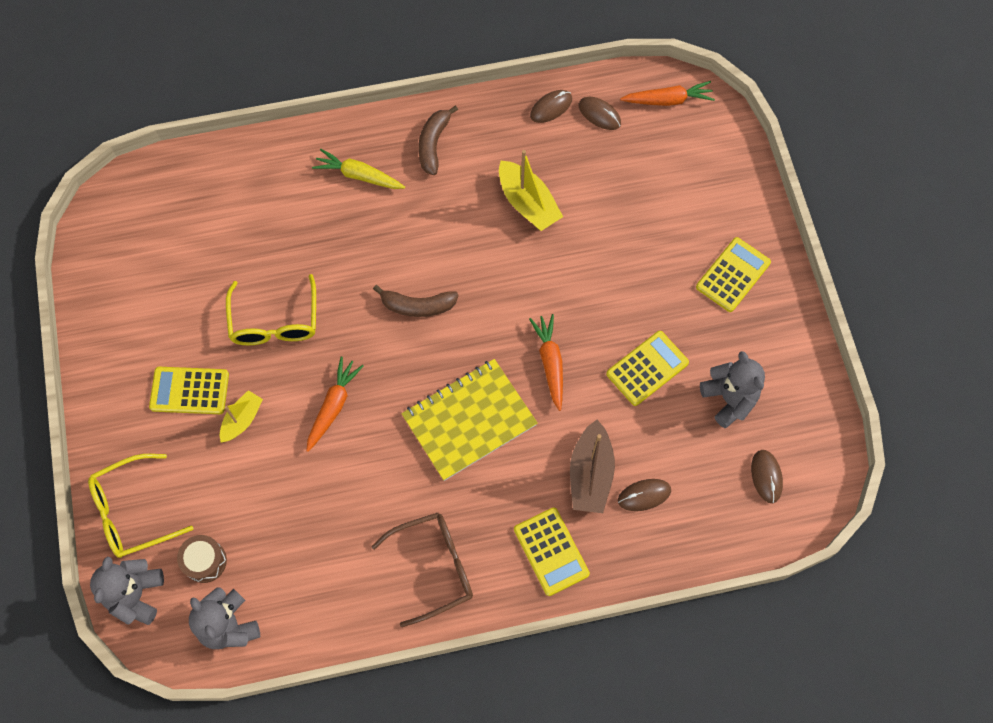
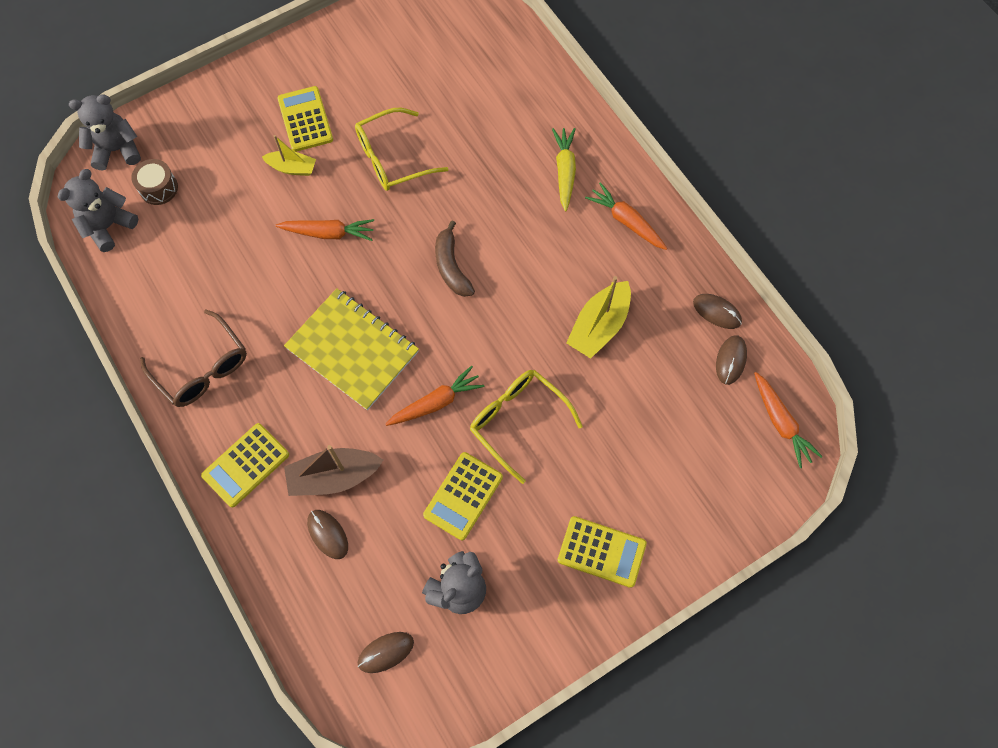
camera: 70 degrees right, 0 degrees up
(132, 512) = (186, 120): yellow glasses -> yellow glasses (517, 421)
(433, 144) = (626, 221): brown banana -> orange carrot
(647, 368) = (463, 496): yellow calculator -> yellow calculator turned 90 degrees clockwise

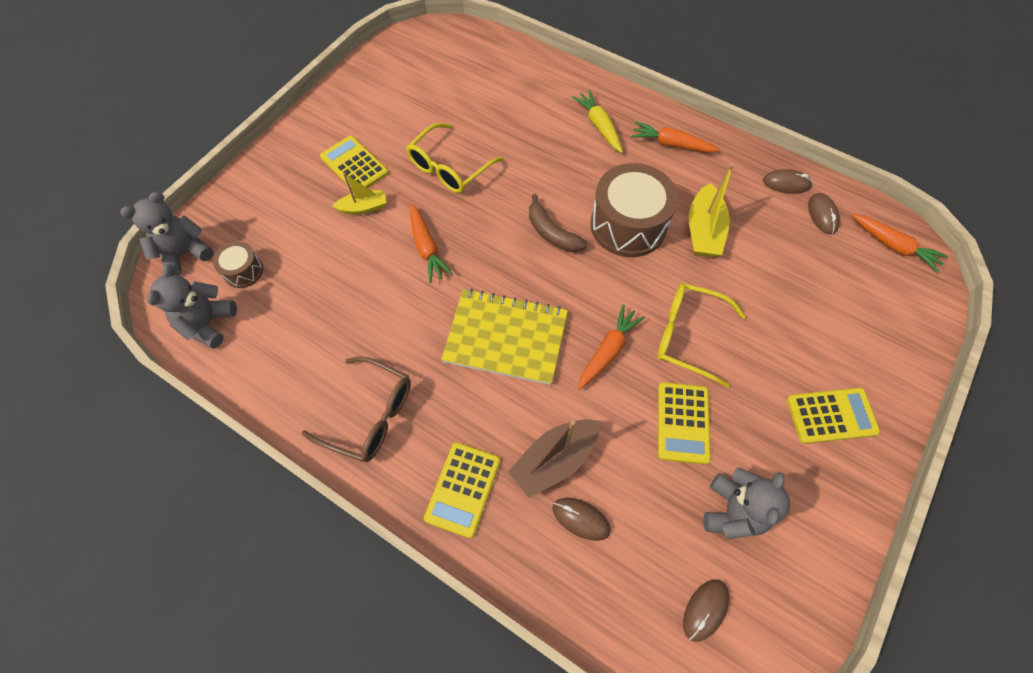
camera: 25 degrees left, 5 degrees down
(328, 233) = (427, 248): orange carrot -> orange carrot turned 90 degrees clockwise
(529, 289) = (628, 225): none -> brown drum

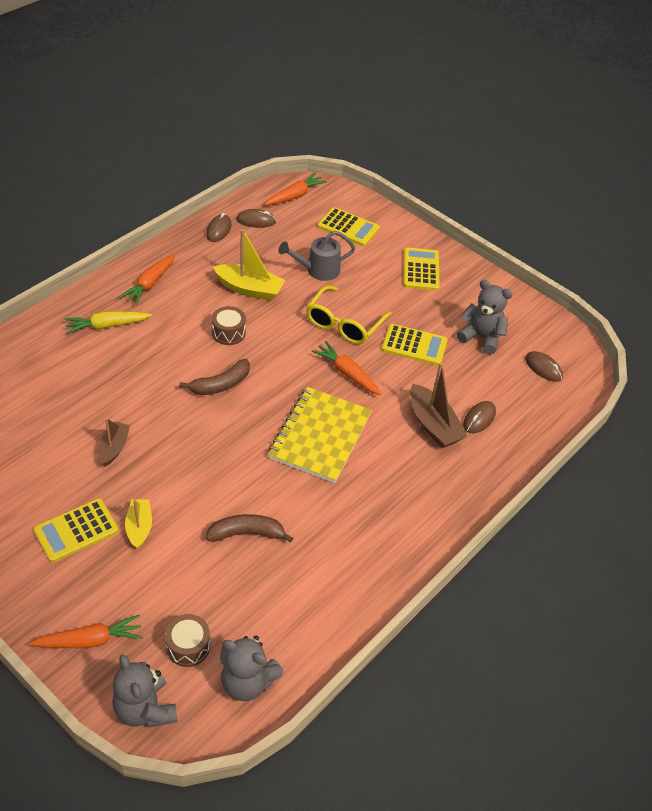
camera: 85 degrees left, 15 degrees down
(368, 292) = (246, 533): none -> brown banana
(370, 415) = (376, 543): brown glasses -> none
(427, 248) = (208, 479): orange carrot -> orange carrot (90, 640)
(449, 168) = (114, 448): yellow glasses -> brown boat
(463, 489) = (449, 486): yellow calculator -> yellow calculator (348, 227)
(628, 225) = (228, 333): brown drum -> brown drum, size x0.49
(768, 293) = (317, 270): none -> grey watering can

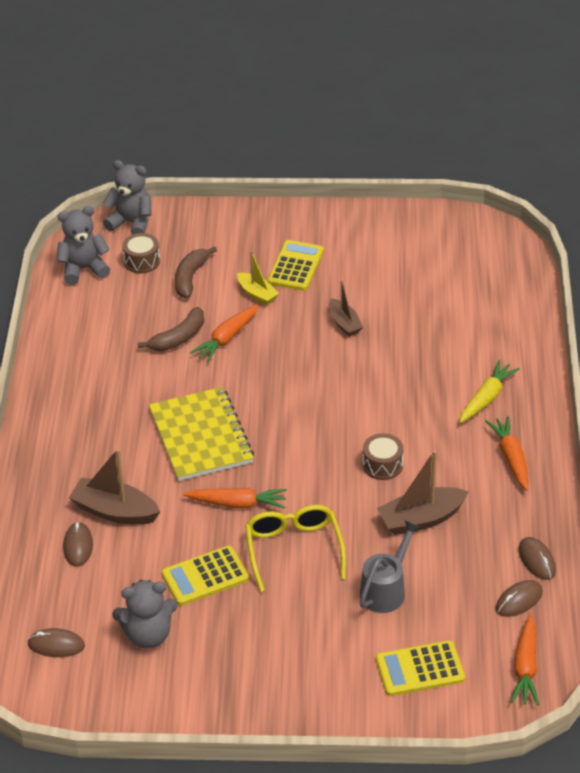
camera: 145 degrees right, 5 degrees down
(90, 640) = (206, 228): orange carrot -> orange carrot (227, 338)
(220, 384) = (330, 419): brown banana -> brown banana (190, 278)
(249, 289) = (421, 519): yellow boat -> brown boat
(421, 269) = (286, 673): yellow calculator -> none

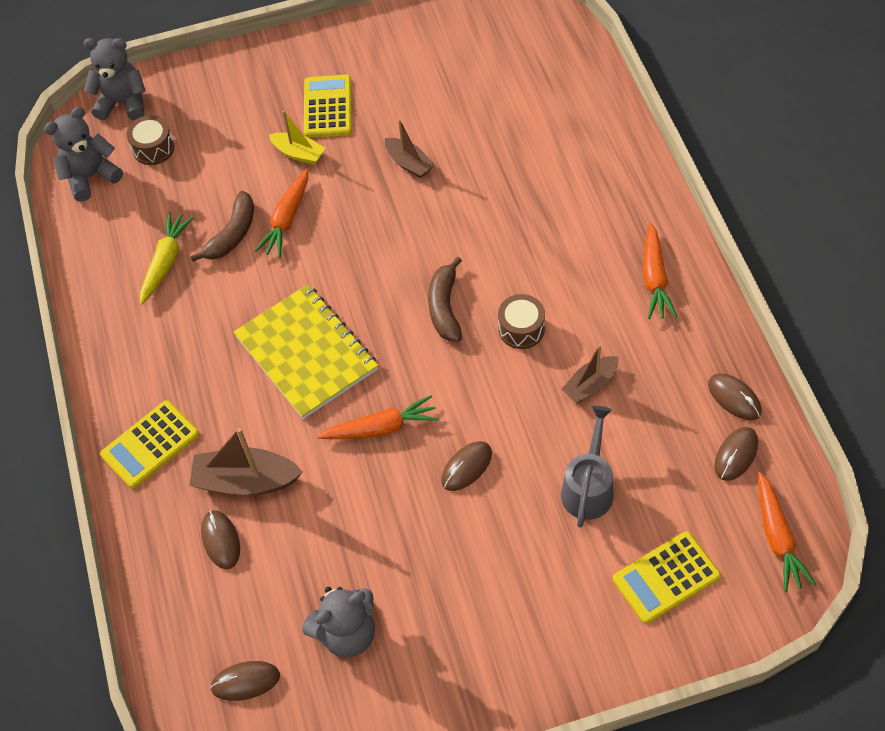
camera: 15 degrees left, 15 degrees up
(190, 278) = (216, 154): brown banana -> brown banana (444, 307)
(205, 576) = (381, 534): yellow calculator -> yellow calculator (150, 445)
(293, 549) = (466, 467): yellow glasses -> brown mouse
(421, 519) = (590, 385): brown boat -> brown boat, size x0.63
(486, 398) = (598, 212): yellow carrot -> yellow carrot (166, 262)
(511, 458) = (654, 278): orange carrot -> orange carrot turned 150 degrees counterclockwise

